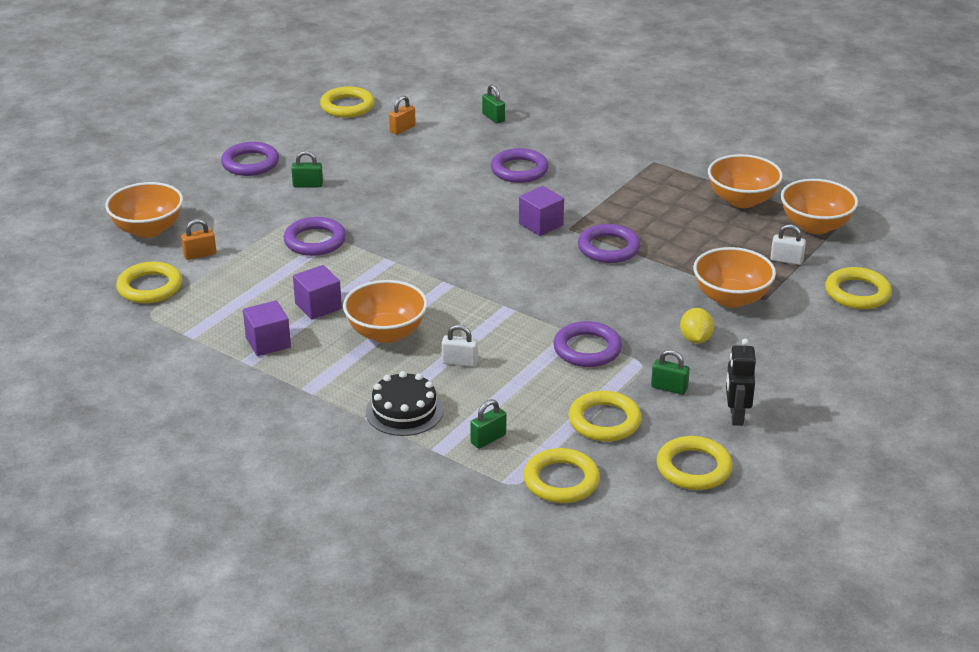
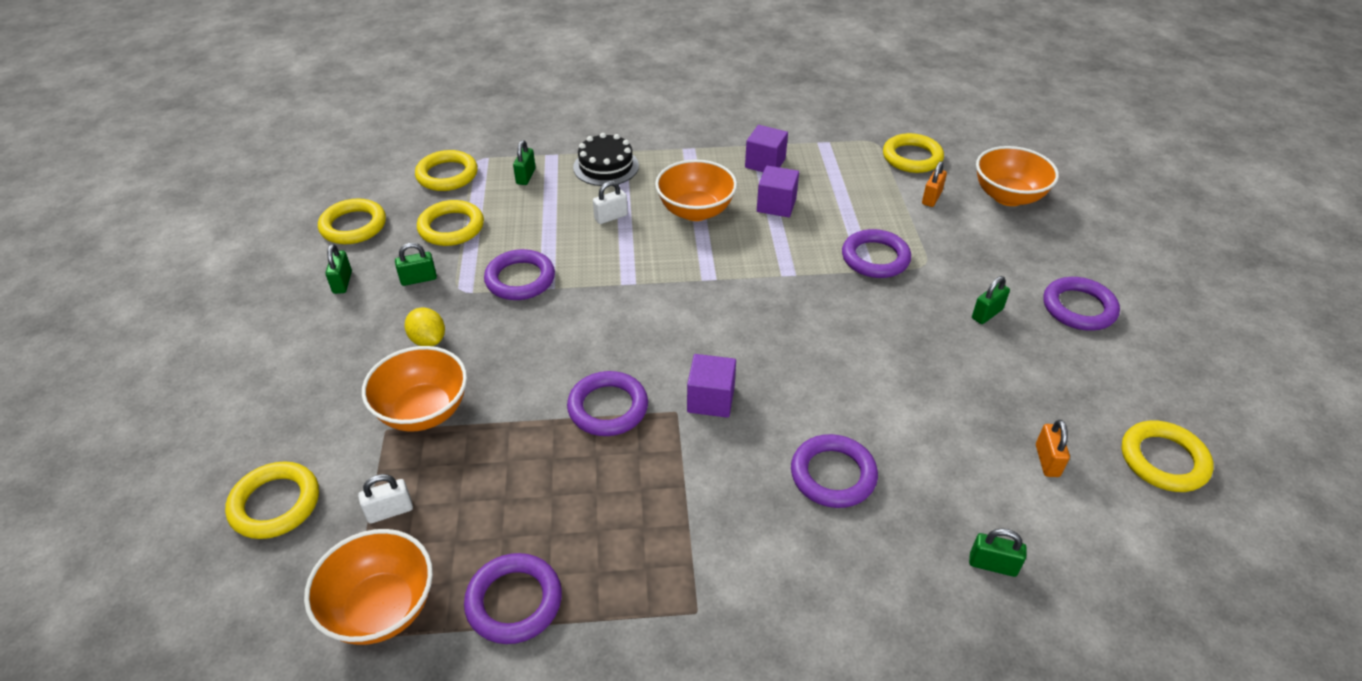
camera: 140 degrees right, 10 degrees up
(736, 416) = (342, 282): black robot -> green padlock
(742, 200) = (514, 601): orange bowl -> purple ring

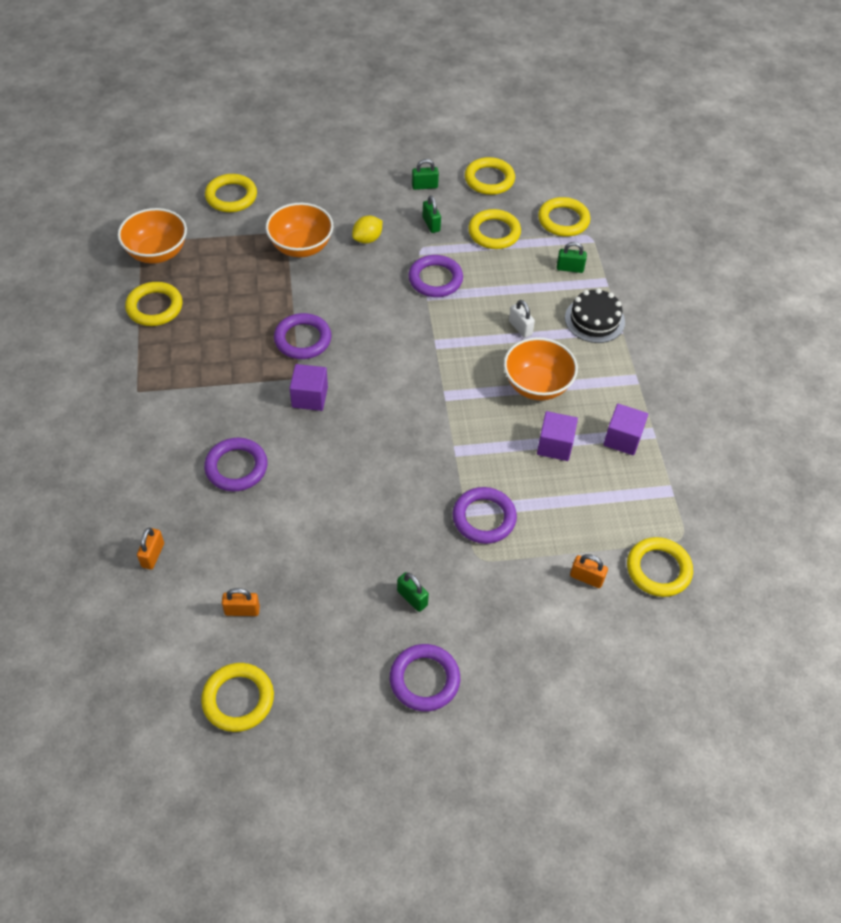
camera: 85 degrees right, 10 degrees up
(390, 511) = (222, 245): white padlock -> none
(514, 601) = (154, 307): purple ring -> yellow ring
(992, 565) = (153, 555): green padlock -> orange padlock
(1008, 196) = (600, 652): orange bowl -> none

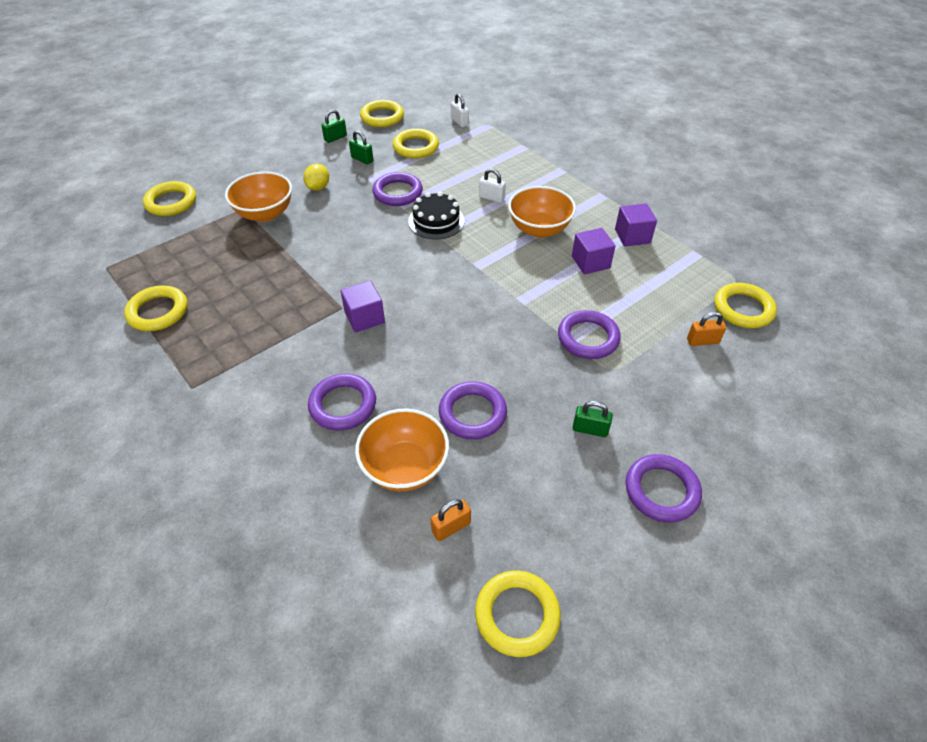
camera: 30 degrees left, 5 degrees down
(153, 555) = (320, 527): orange padlock -> none
(157, 253) = (128, 269): orange bowl -> orange bowl (405, 467)
(303, 339) = (322, 278): purple ring -> purple ring (472, 413)
(563, 220) = (459, 122): yellow ring -> white padlock
(570, 268) = (491, 148): green padlock -> none
(594, 320) = (539, 172): black cake -> black cake (436, 221)

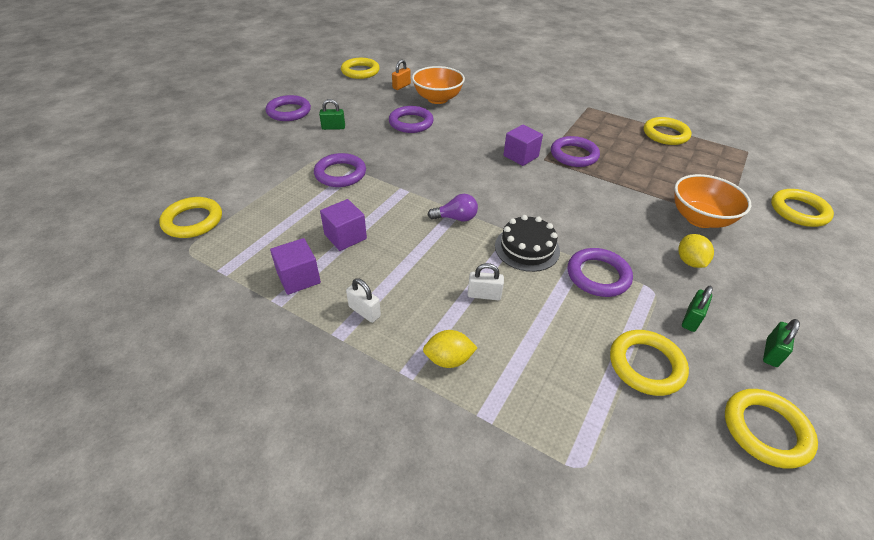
camera: 160 degrees right, 5 degrees down
(343, 405) = (492, 114): purple ring -> purple ring (574, 155)
(362, 159) = (691, 319): green padlock -> green padlock turned 75 degrees counterclockwise
(459, 122) = (631, 459): white padlock -> white padlock (364, 311)
(482, 259) = (456, 218): none -> purple light bulb
(533, 171) = (448, 359): none -> yellow lemon
(539, 229) = (410, 263): orange bowl -> none
(702, 341) = (242, 188): orange padlock -> none

